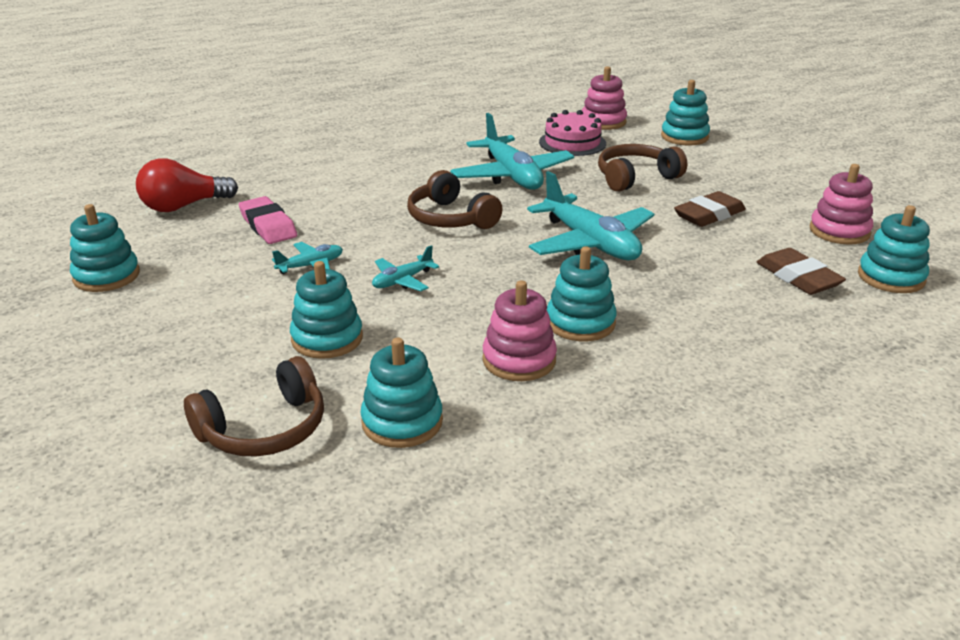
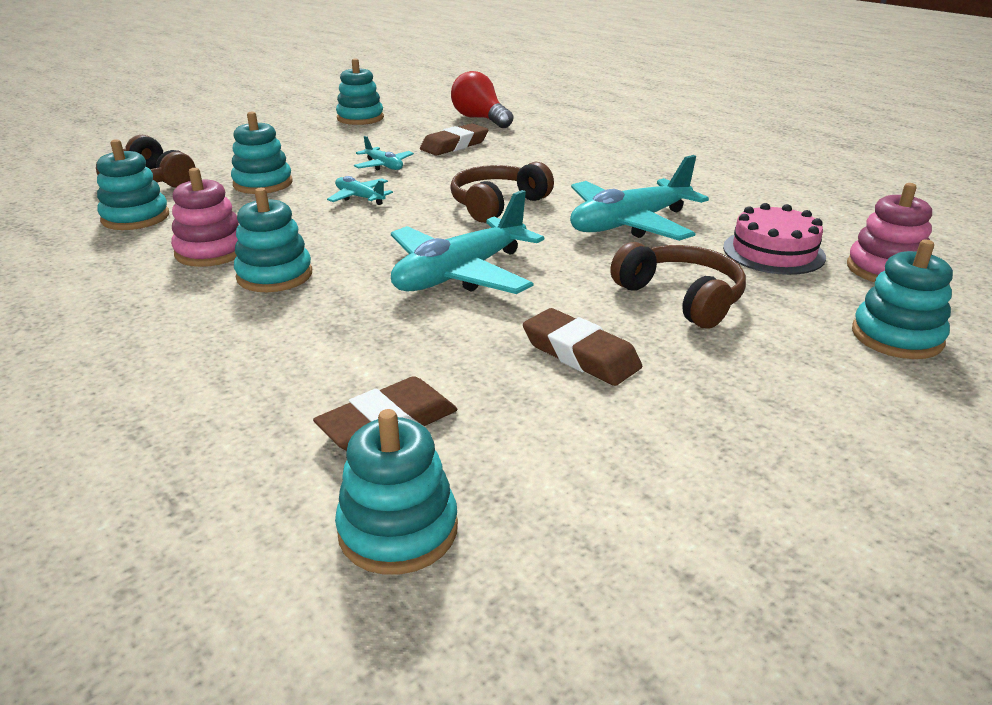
camera: 80 degrees right, 0 degrees up
(268, 226) = (454, 145): pink eraser -> brown eraser
(839, 231) = (573, 485): pink stacking toy -> none

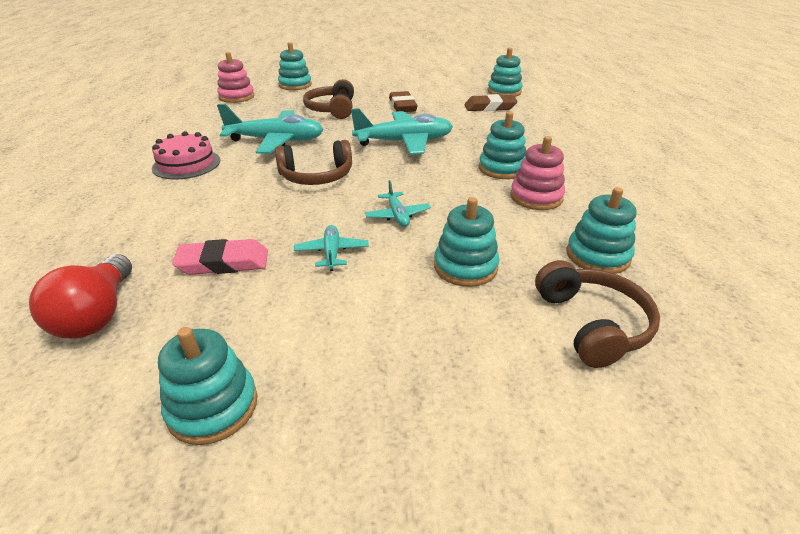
camera: 145 degrees left, 5 degrees up
(454, 145) = (223, 263): brown eraser -> pink eraser
(773, 252) = (254, 112): pink cake -> pink cake (186, 164)

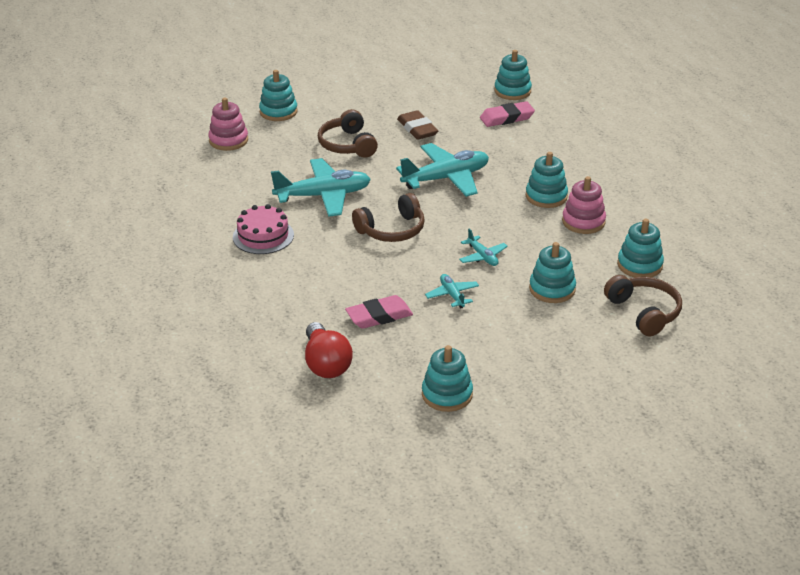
camera: 15 degrees left, 0 degrees up
(490, 107) = (507, 118): brown eraser -> pink eraser

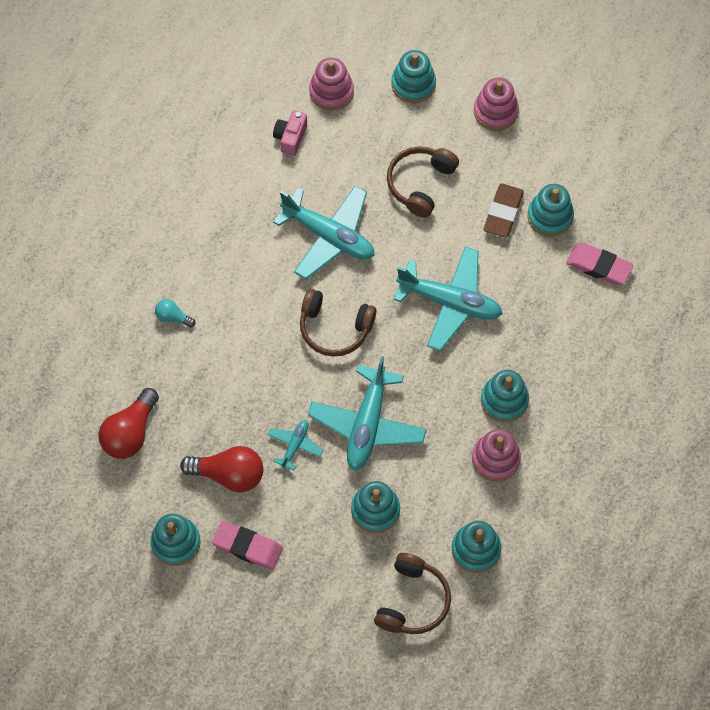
camera: 45 degrees right, 30 degrees up
(230, 171) = (290, 138): none -> pink camera
(263, 236) = (232, 246): pink cake -> none
(270, 291) = (173, 317): none -> turquoise light bulb
(347, 96) = (495, 111): none -> pink stacking toy
(379, 316) = (218, 418): pink eraser -> pink eraser (247, 547)
(430, 337) = (229, 474): none -> red light bulb
(482, 256) = (367, 424): turquoise plane -> turquoise plane, size x2.05
(512, 91) = (651, 231): turquoise stacking toy -> turquoise stacking toy (550, 216)

